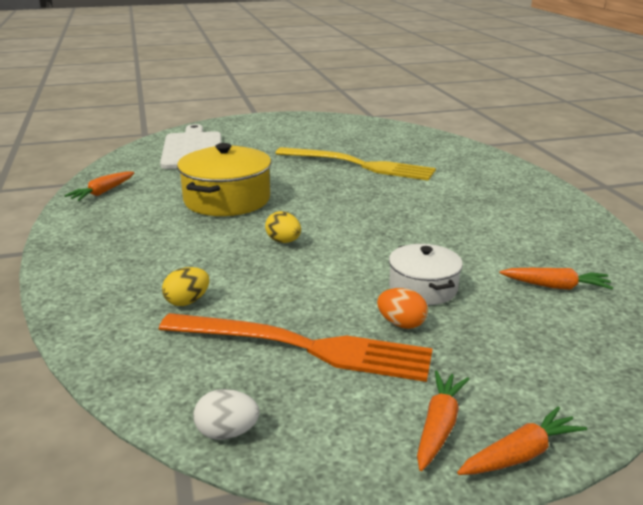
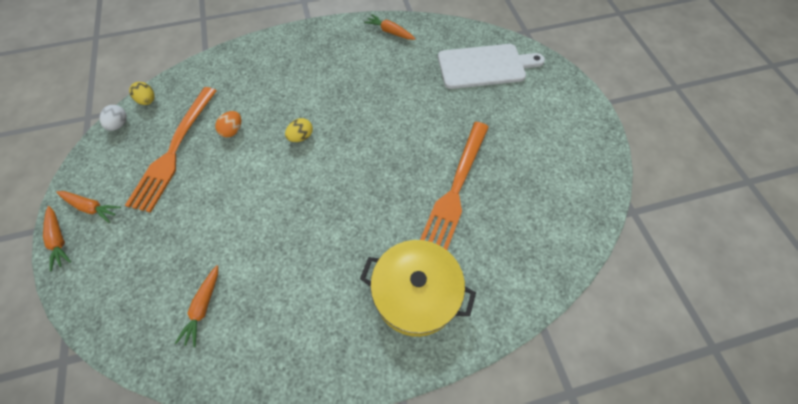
camera: 90 degrees right, 35 degrees up
(187, 301) = (233, 96): yellow egg -> yellow egg (148, 100)
(227, 200) = (375, 99): yellow pot -> yellow pot (416, 294)
(359, 165) = (455, 189): yellow fork -> orange fork
(401, 324) = (183, 199): orange egg -> orange egg (232, 130)
(423, 288) = (221, 216): white pot -> none

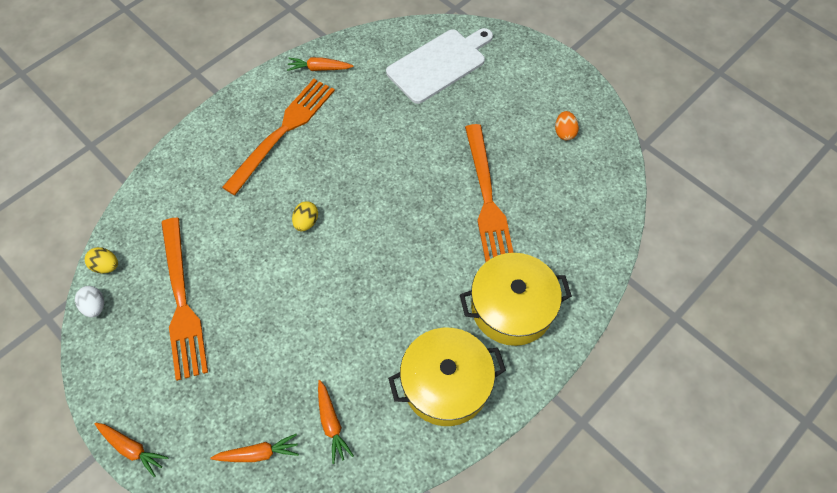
camera: 30 degrees left, 0 degrees up
(91, 207) = (139, 401): orange carrot -> orange carrot (258, 453)
(232, 130) = (229, 251): orange egg -> orange egg (564, 132)
(315, 329) = (446, 384): none -> yellow pot
(332, 64) = (283, 131): none -> orange fork

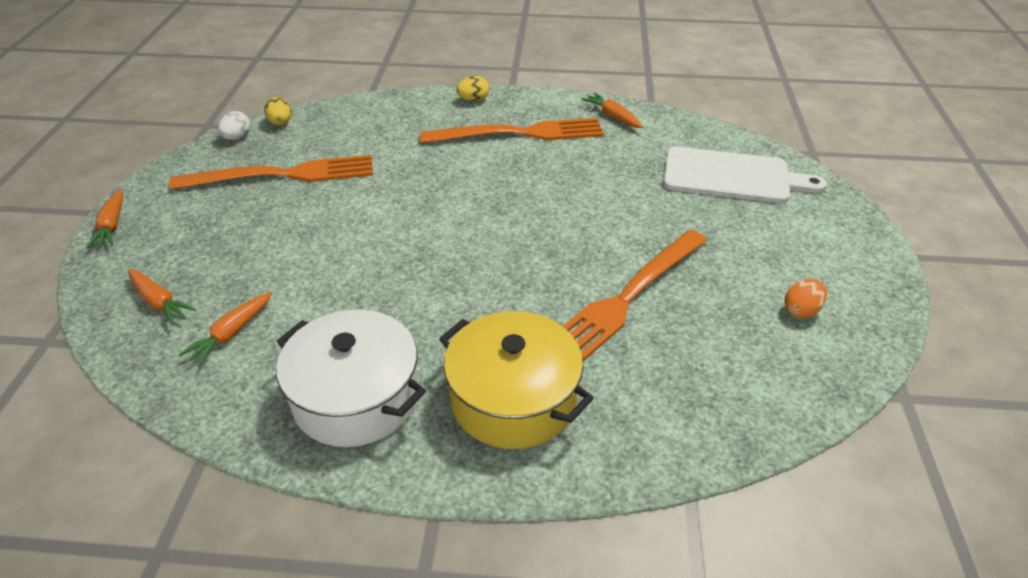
camera: 50 degrees right, 20 degrees down
(182, 302) = (283, 175): orange fork -> orange fork turned 135 degrees counterclockwise
(306, 222) = (443, 195): yellow egg -> yellow egg (473, 100)
(446, 384) = (356, 397): yellow pot -> white pot

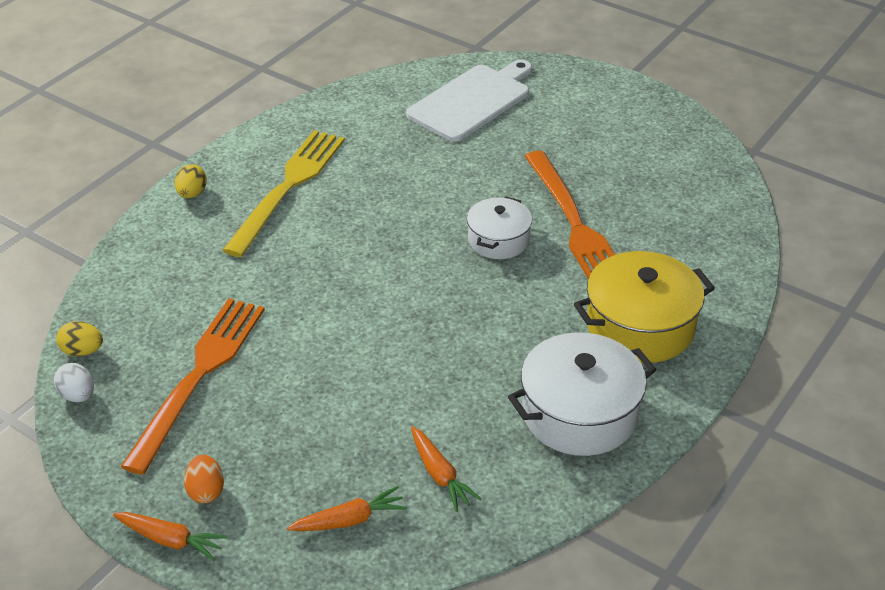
camera: 60 degrees left, 0 degrees up
(520, 133) = (288, 187): orange fork -> yellow fork
(558, 259) = (498, 240): none -> white pot
(613, 116) = (318, 121): orange carrot -> none
(801, 311) = (651, 149): orange egg -> orange egg (206, 491)

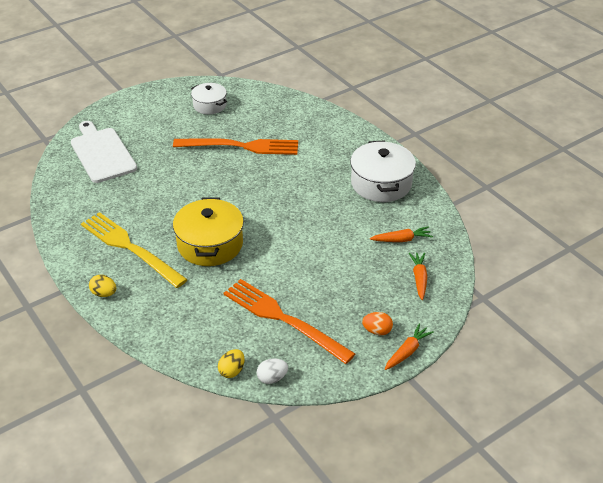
camera: 70 degrees left, 0 degrees up
(498, 240) = (237, 176): white pot -> white pot (209, 105)
(640, 326) = (331, 148): yellow pot -> yellow pot (210, 244)

